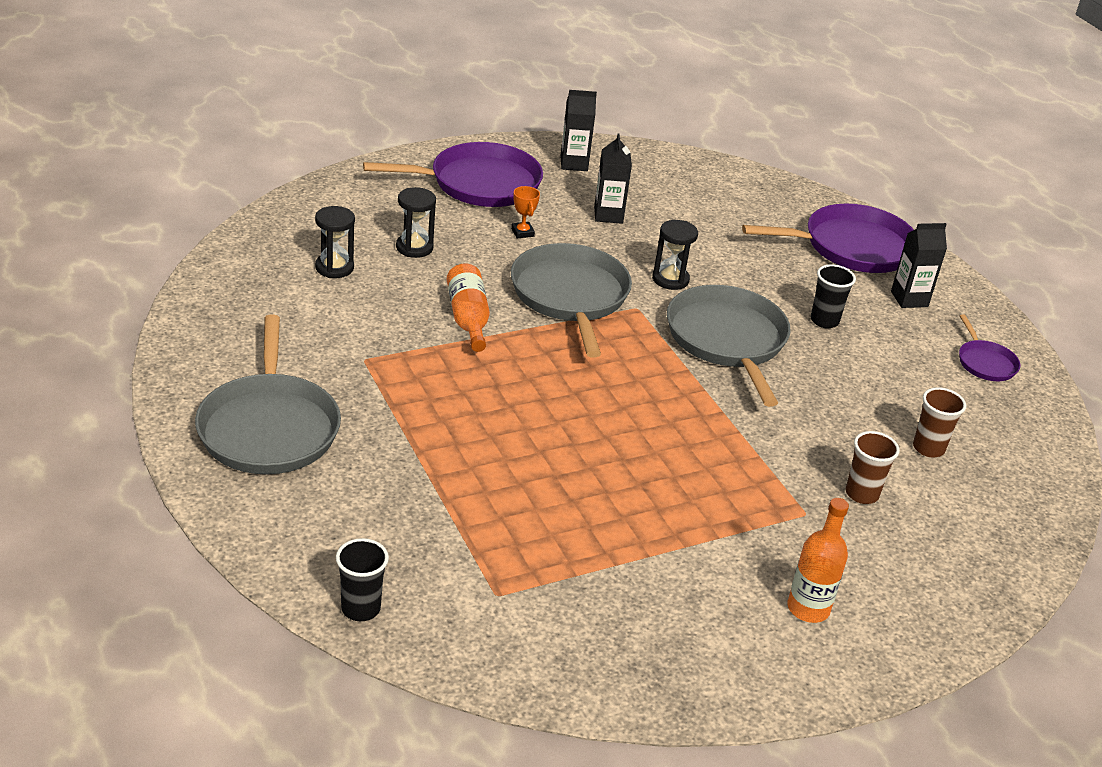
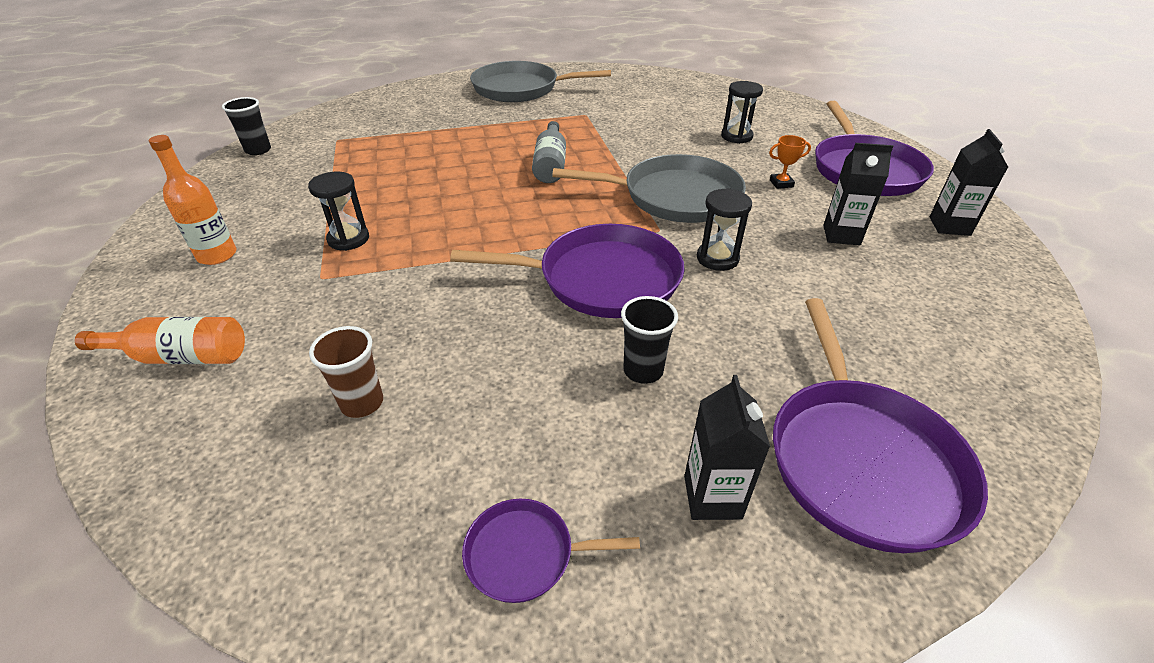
camera: 105 degrees right, 5 degrees up
(334, 268) = (699, 109): black hourglass -> black hourglass (348, 239)
(360, 609) = (356, 105): black cup -> black cup (258, 150)
(468, 318) = (636, 150): orange bottle -> orange bottle (181, 356)
(522, 381) = (550, 164): none -> grey bottle
(727, 340) = (601, 279): grey pan -> purple pan
(862, 494) = (322, 322): brown cup -> none

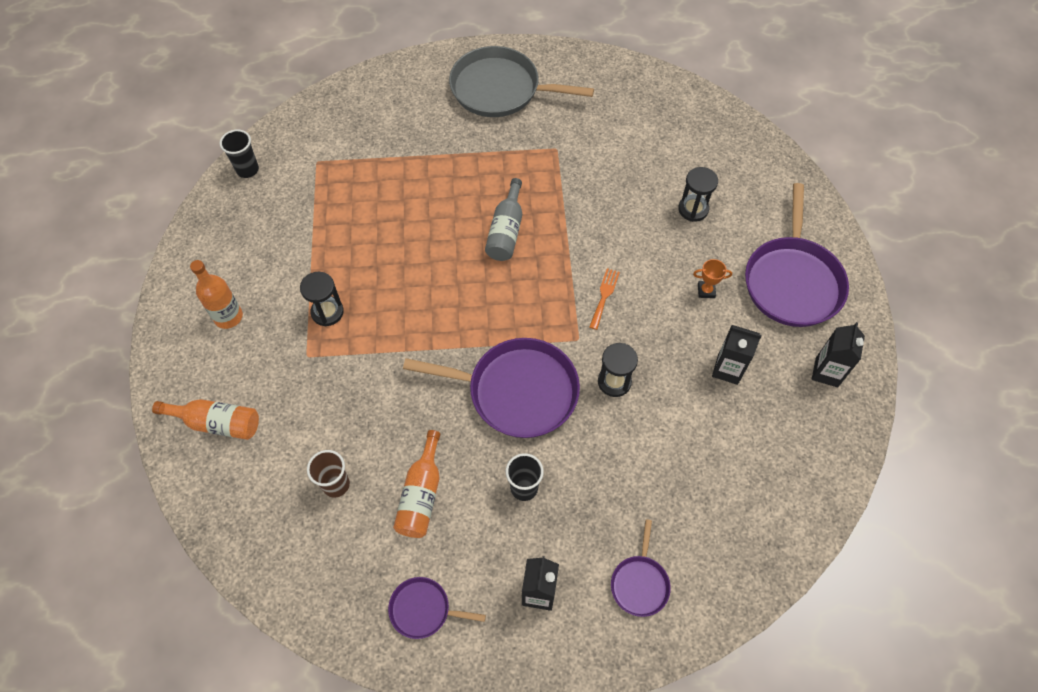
camera: 10 degrees right, 20 degrees up
(495, 398) = (421, 495): none -> orange bottle
(674, 197) = (604, 296): grey pan -> orange fork
(860, 459) = (640, 583): purple pan -> purple pan, size x0.49

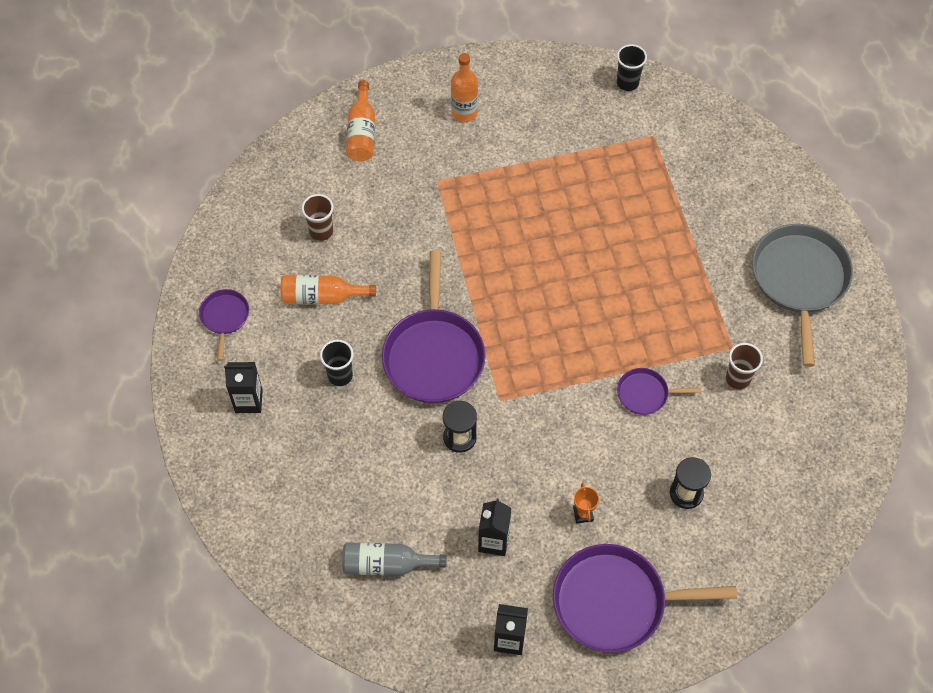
camera: 80 degrees right, 0 degrees up
(327, 312) = (485, 185): black hourglass -> none
(506, 231) = (612, 316): grey bottle -> grey bottle (386, 564)
(588, 151) = (738, 378): none -> brown cup
(604, 296) = (555, 417): orange fork -> none
(640, 583) = (267, 480): purple pan -> purple pan (645, 394)

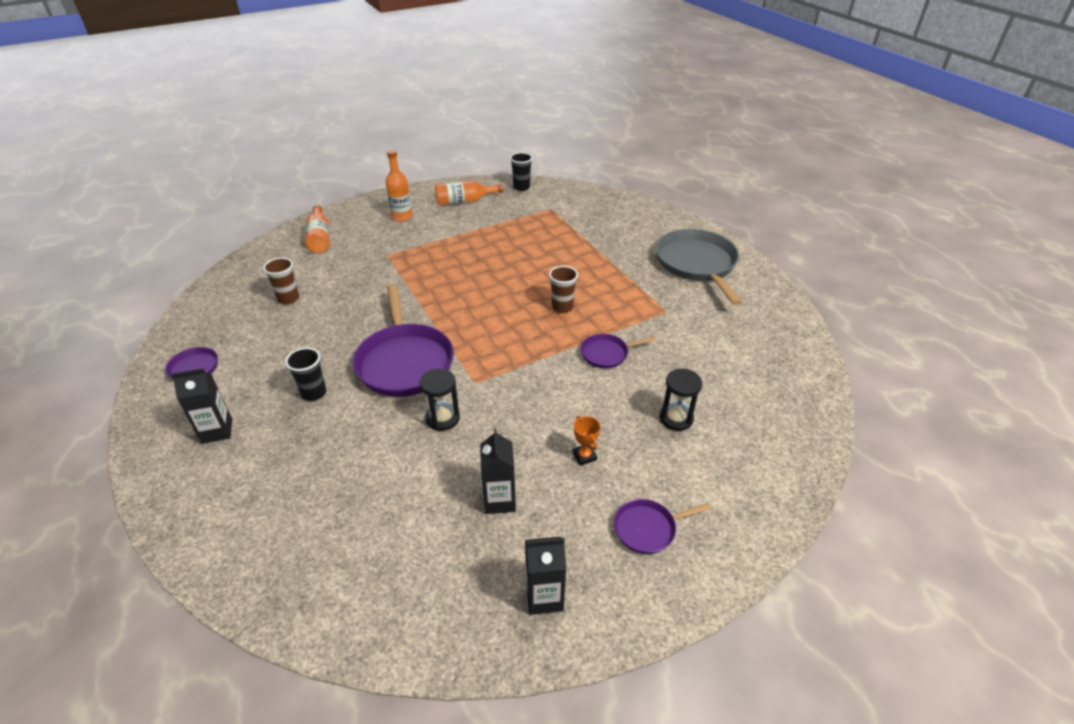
camera: 15 degrees left, 20 degrees down
(322, 296) = (291, 340): orange bottle -> orange bottle (464, 201)
(386, 564) = (383, 550): grey bottle -> none
(615, 602) = (648, 528): purple pan -> purple pan, size x0.49
(738, 378) = (680, 329): brown cup -> brown cup (562, 307)

